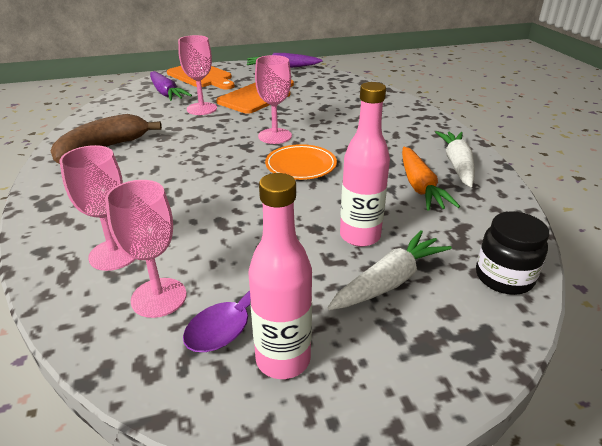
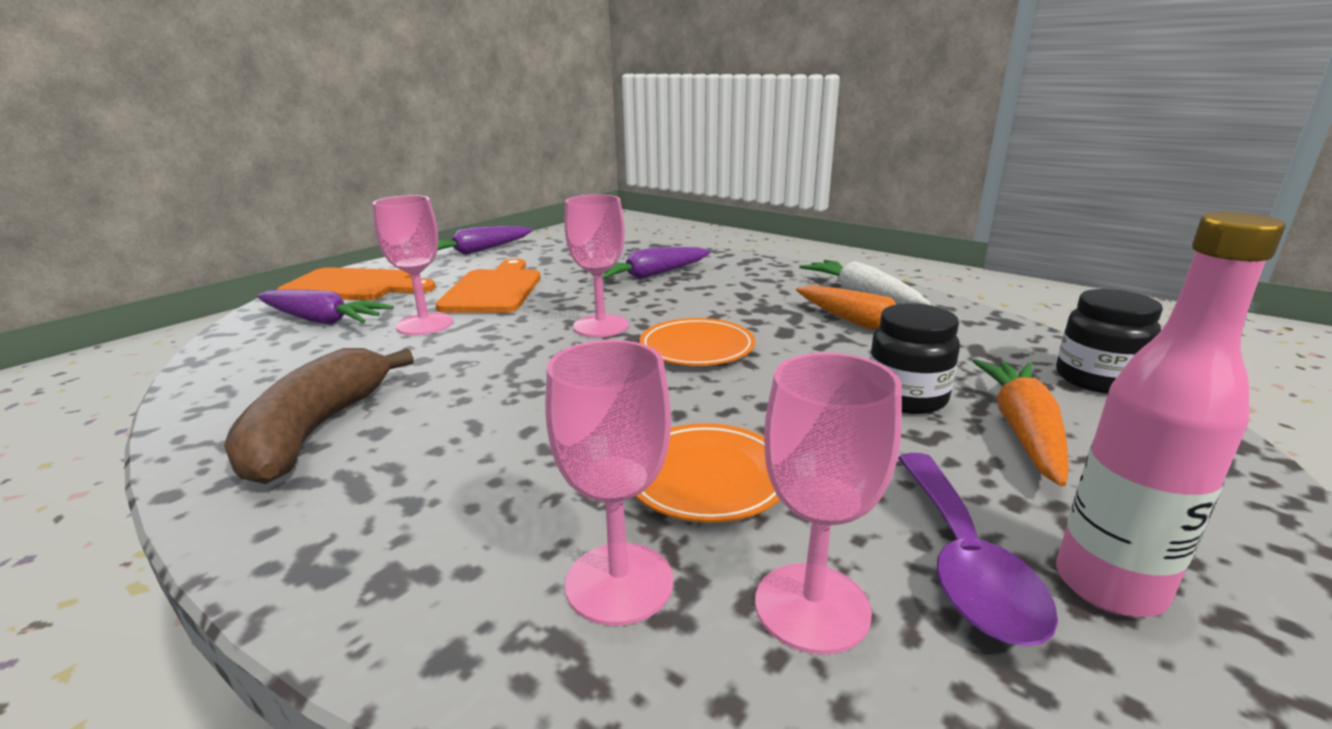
camera: 35 degrees left, 10 degrees down
(202, 231) = (707, 478): none -> orange plate
(349, 111) = (650, 275): none -> purple carrot
(360, 236) = (906, 397): pink bottle -> black jar
(389, 281) = (1023, 431): white carrot -> orange carrot

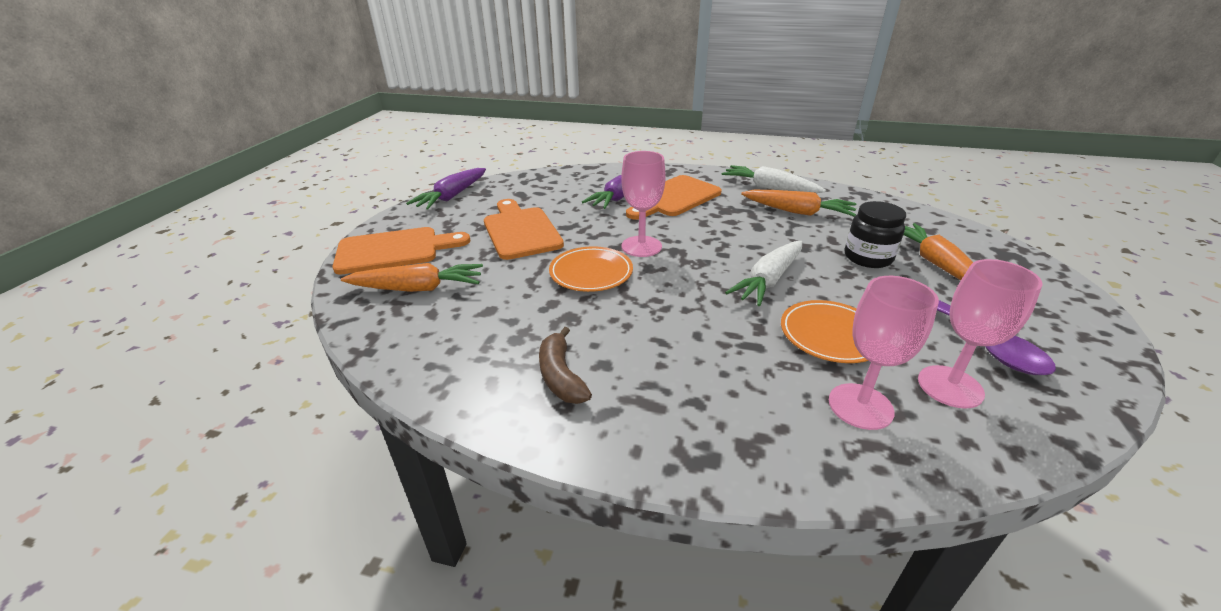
camera: 25 degrees left, 10 degrees up
(316, 430) = (561, 376): brown banana -> brown banana, size x0.61
(321, 320) = (418, 288): purple carrot -> orange carrot
(424, 324) = (511, 273): pink goblet -> none
(697, 348) = (722, 250): orange plate -> orange plate (591, 273)
(711, 393) = (768, 280): none -> white carrot
(713, 286) = (673, 198): none -> orange cutting board
(1096, 379) = (937, 224): black jar -> none
(1109, 586) = (1039, 336): pink bottle -> none

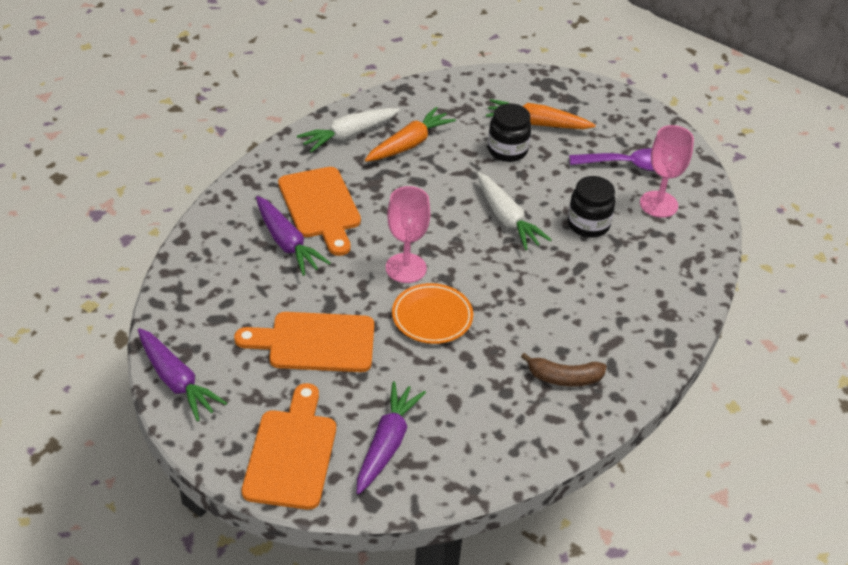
camera: 70 degrees left, 10 degrees up
(418, 288) = (387, 444): orange carrot -> purple carrot
(830, 335) = (588, 224): orange plate -> black jar
(860, 406) = (657, 250): pink goblet -> none

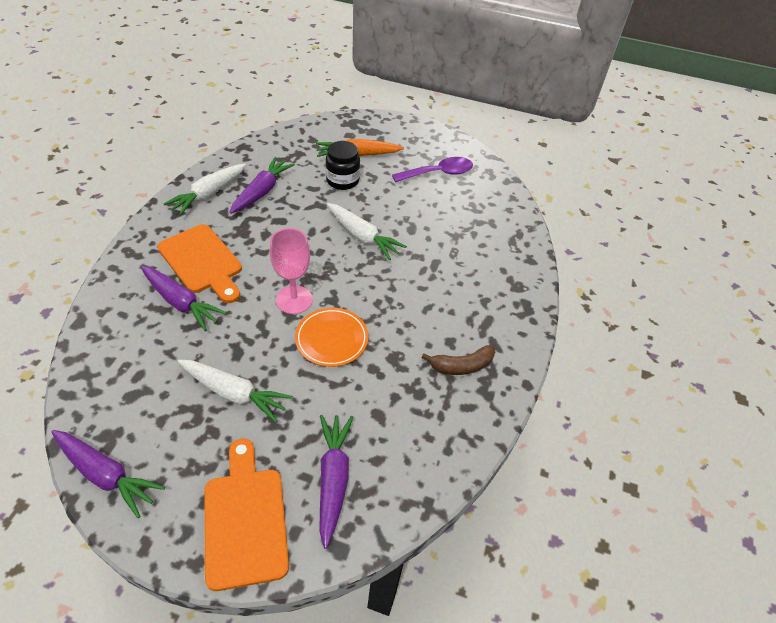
camera: 20 degrees left, 5 degrees up
(315, 342) = (234, 393): orange cutting board -> white carrot
(409, 144) = (262, 191): orange carrot -> purple carrot
(588, 224) = (427, 227): black jar -> none
(658, 204) = (472, 199): pink goblet -> none

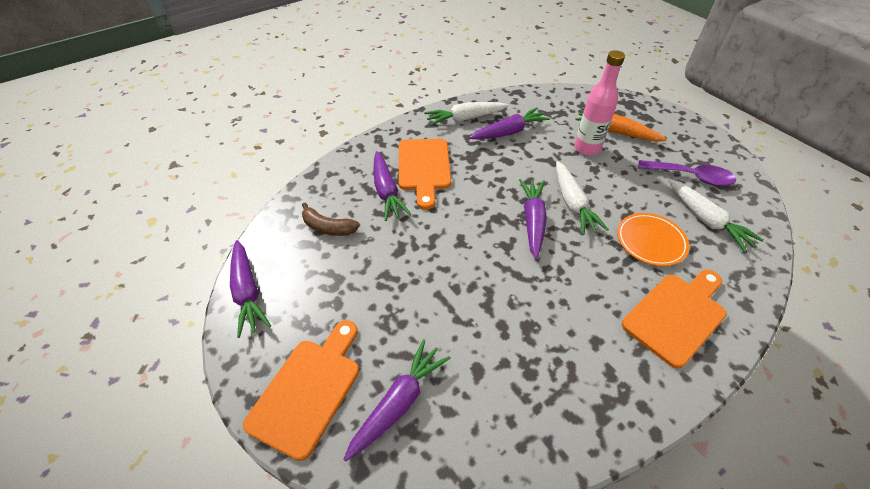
camera: 40 degrees right, 0 degrees up
(234, 393) = (374, 282): white carrot -> white carrot (705, 220)
(294, 300) = (474, 230): pink goblet -> none
(331, 339) = (483, 279): orange plate -> orange plate (650, 241)
(339, 267) = (533, 221): none -> purple carrot
(342, 180) = (587, 148): black jar -> pink bottle
(461, 366) = (592, 372): brown banana -> brown banana (328, 227)
(491, 291) = (676, 315): none -> orange cutting board

